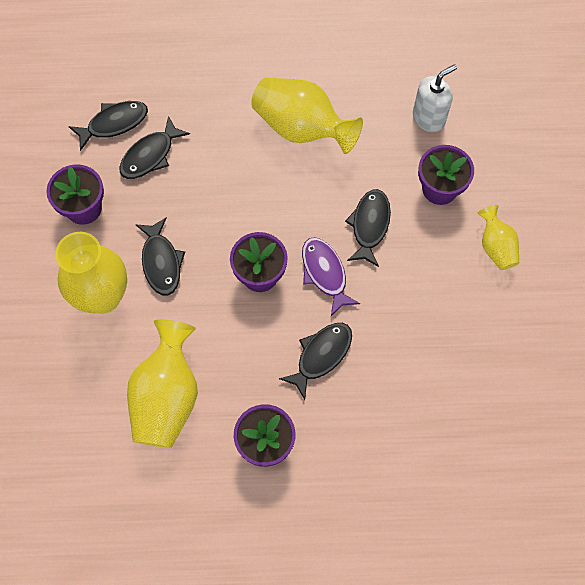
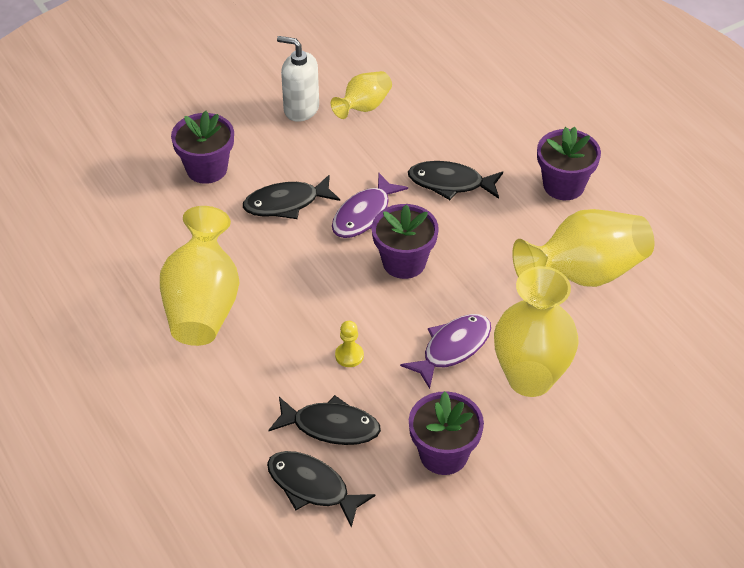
camera: 120 degrees left, 20 degrees down
(161, 262) = (452, 348): black fish -> purple fish
(199, 194) = (349, 355): none -> yellow pawn
(429, 118) = (123, 207): white soap dispenser -> white soap dispenser (301, 109)
(496, 247) = (245, 110): yellow vase -> yellow vase (364, 107)

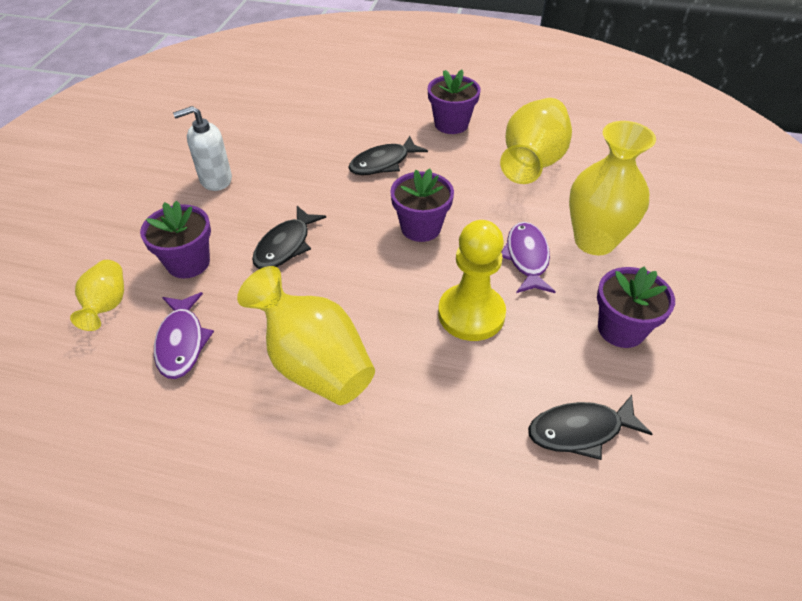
camera: 45 degrees left, 0 degrees up
(331, 426) = (529, 374): black fish -> none
(349, 355) = (471, 314): yellow pawn -> yellow pawn, size x2.36
(364, 107) = (262, 153): yellow vase -> yellow vase (107, 305)
(364, 215) = (353, 216): purple fish -> purple fish (181, 342)

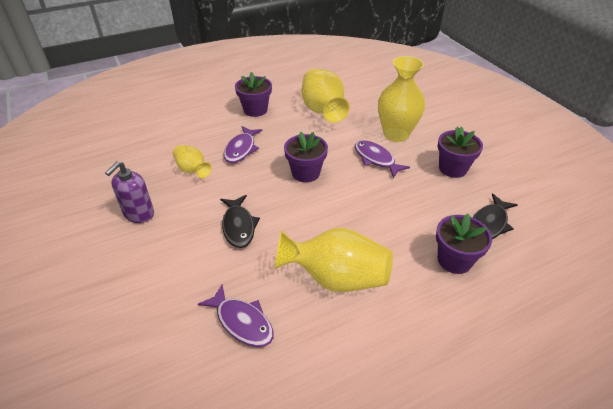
camera: 40 degrees left, 5 degrees down
(107, 305) = (158, 337): yellow vase -> yellow vase (192, 170)
(188, 263) = (185, 274): purple flower pot -> purple flower pot (454, 260)
(215, 180) = (139, 214): white soap dispenser -> purple soap dispenser
(383, 163) = (241, 149): black fish -> purple fish
(471, 314) = (383, 201): yellow pawn -> none

